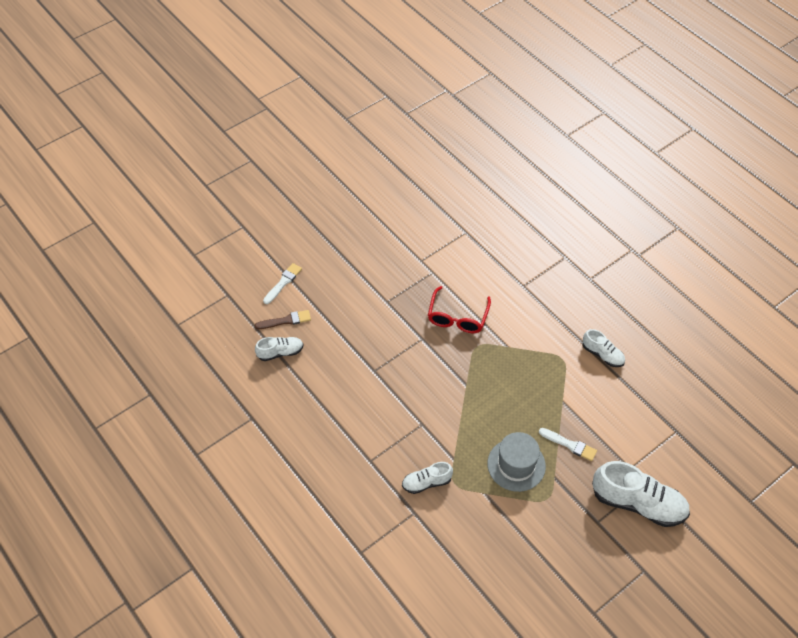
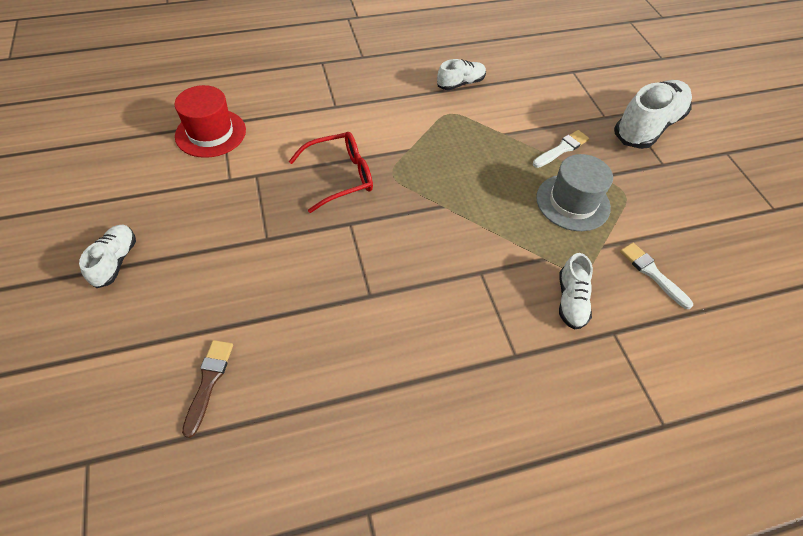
camera: 70 degrees left, 0 degrees up
(280, 352) = (264, 413): white shoe -> white shoe (115, 261)
(283, 282) = (133, 359): white brush -> white brush (652, 273)
(453, 231) = (210, 133): none -> red hat
(457, 317) = (340, 177): red glasses -> red glasses turned 60 degrees counterclockwise

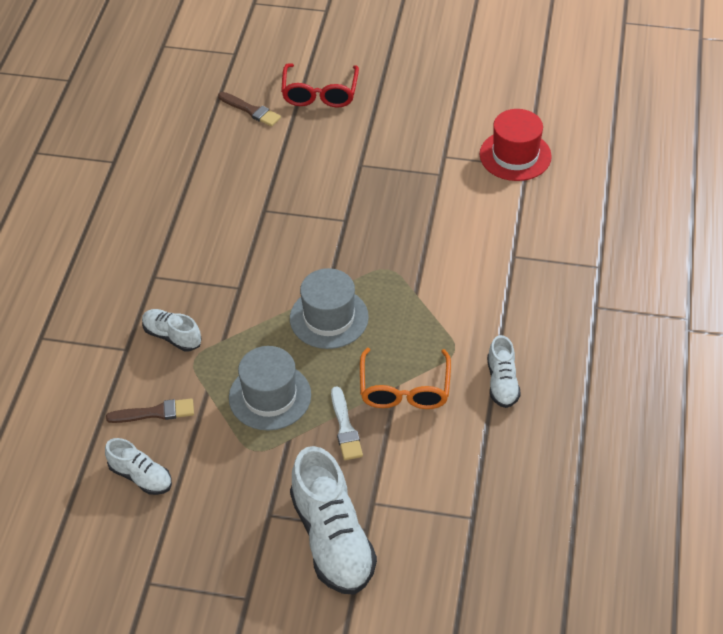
camera: 120 degrees right, 5 degrees down
(115, 261) = (388, 80): white shoe -> white shoe (141, 476)
(340, 177) = (406, 230): red glasses -> red glasses (320, 93)
(470, 194) = (329, 318): none -> grey hat
(504, 128) = (404, 389): none -> orange glasses
(652, 273) = (155, 413): white brush -> brown brush

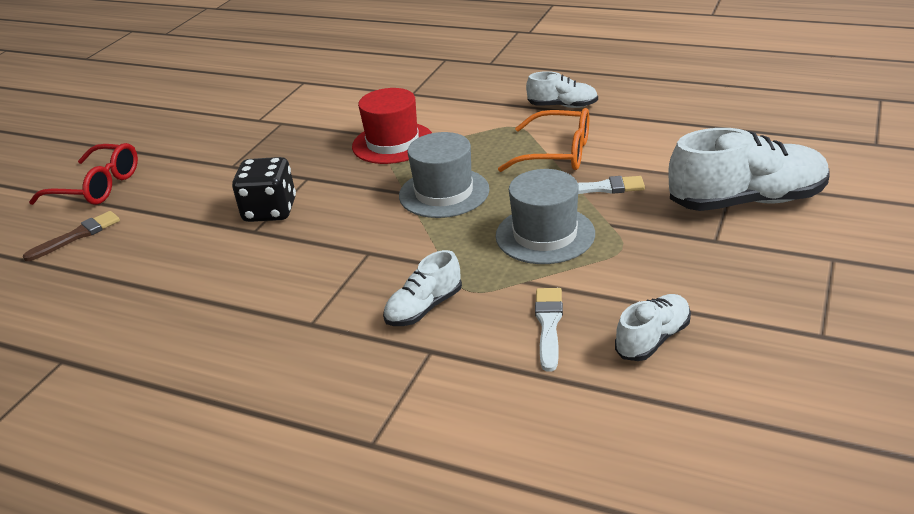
camera: 75 degrees left, 15 degrees down
(155, 413) = (549, 325): brown brush -> white brush
(292, 211) = (270, 211): none -> black dice
(515, 155) = (286, 86): red hat -> red hat (393, 143)

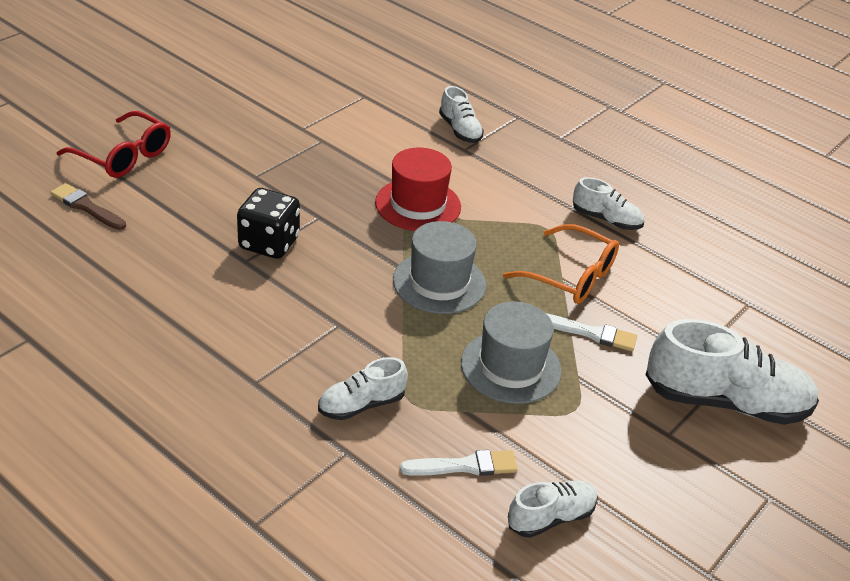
camera: 10 degrees right, 5 degrees up
(77, 236) = (86, 207): brown brush -> brown brush turned 120 degrees counterclockwise
(400, 82) = (460, 130): none -> white shoe
(549, 325) = (464, 466): white brush -> white brush turned 60 degrees clockwise

